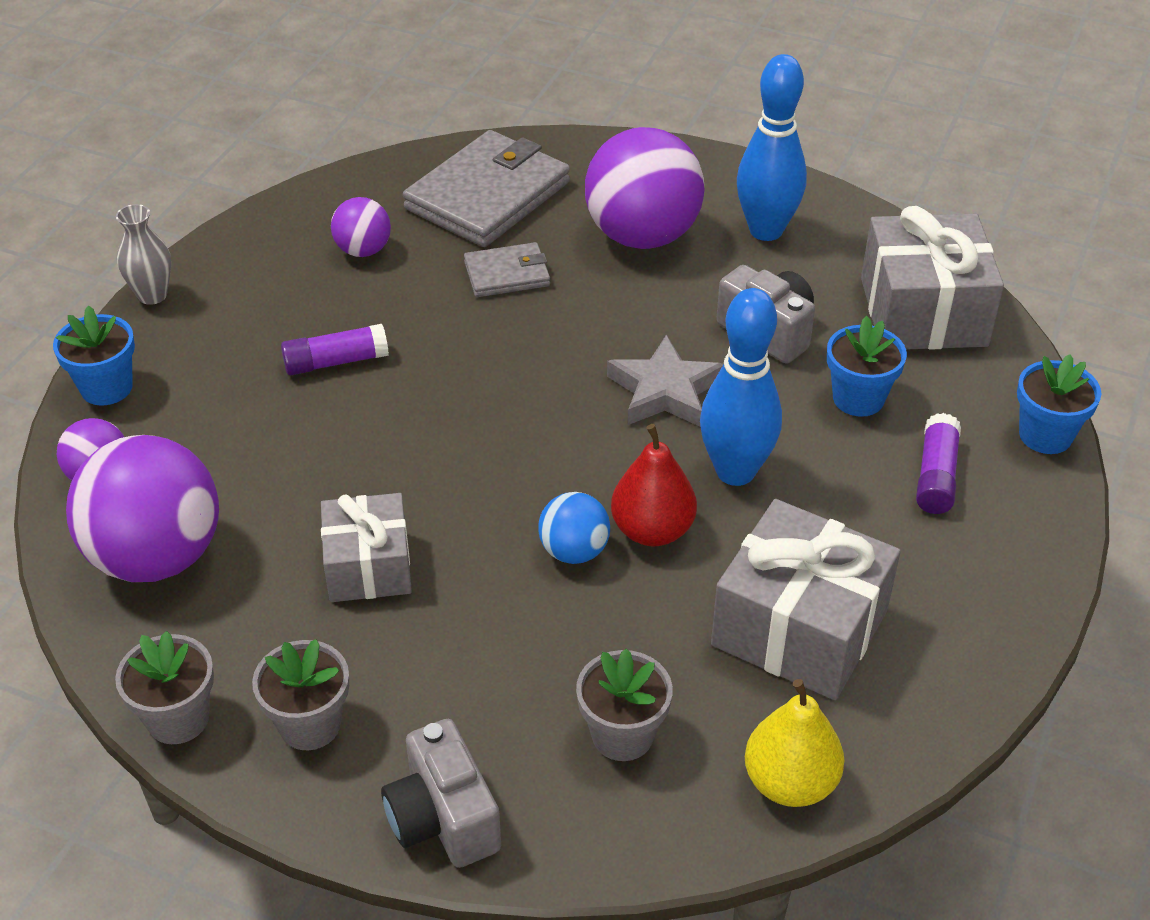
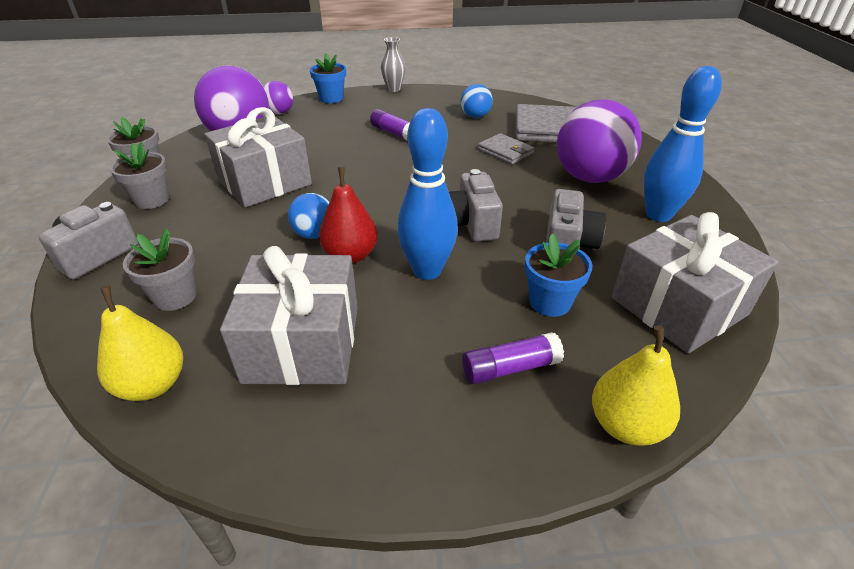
camera: 60 degrees right, 5 degrees down
(363, 250) = (475, 116): purple ball -> blue ball
(368, 566) = (264, 182): grey gift -> grey gift, size x1.57
(665, 391) = (471, 224): grey star -> grey camera
(1045, 435) = (626, 425): blue flower pot -> yellow pear

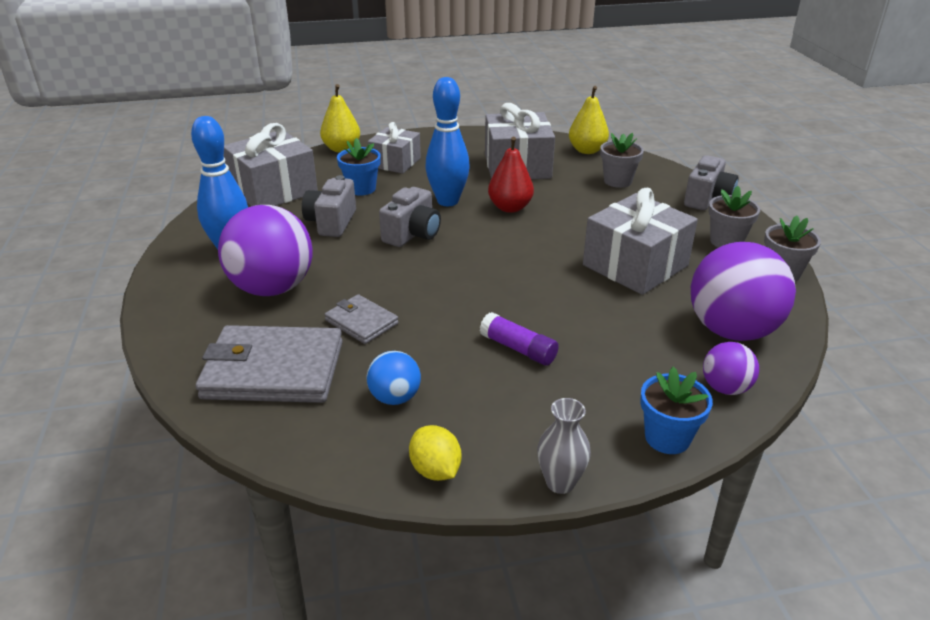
camera: 175 degrees right, 5 degrees down
(314, 234) = (548, 220): blue ball -> none
(452, 94) = (435, 470): none -> yellow lemon
(471, 224) = (412, 234): grey camera -> grey camera turned 45 degrees clockwise
(510, 368) = (395, 162): purple glue stick -> grey gift

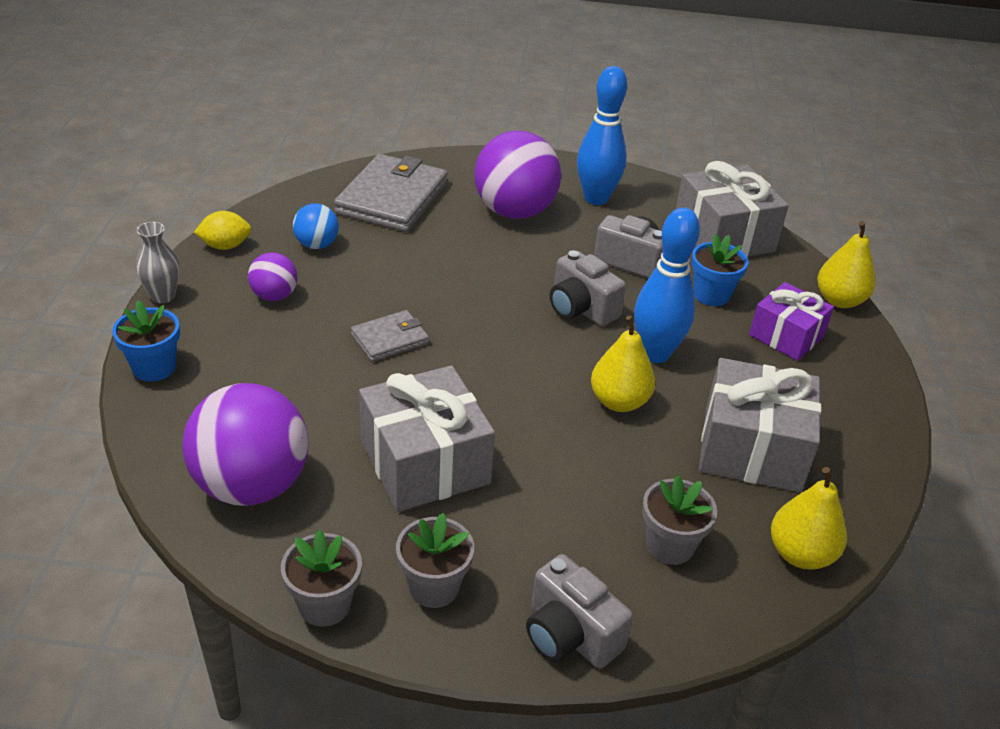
camera: 105 degrees right, 5 degrees up
(361, 322) = (431, 247): grey wallet -> grey wallet (390, 339)
(395, 162) = (786, 336): grey gift -> purple gift
(510, 208) = (619, 401): red pear -> yellow pear
(518, 349) = (331, 323): purple glue stick -> none
(725, 388) = (177, 433): purple ball -> purple ball (274, 296)

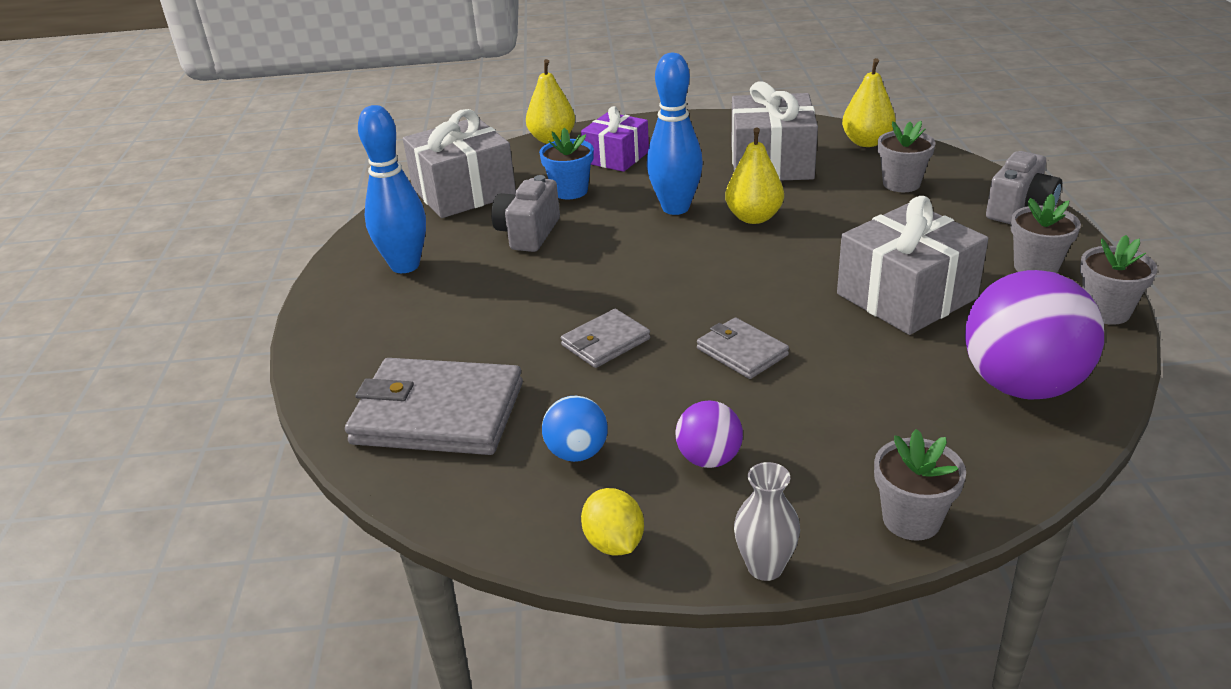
camera: 95 degrees left, 5 degrees down
(154, 367) = (911, 519): blue flower pot -> grey flower pot
(439, 275) = (605, 342): none -> grey wallet
(514, 212) = (448, 314): purple ball -> none
(581, 309) = (625, 250): grey camera -> none

